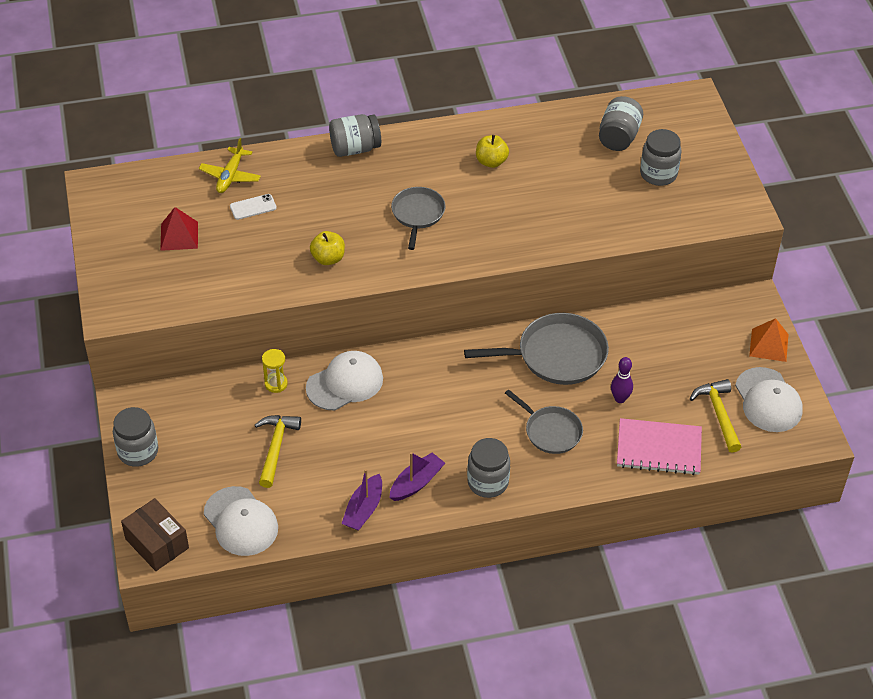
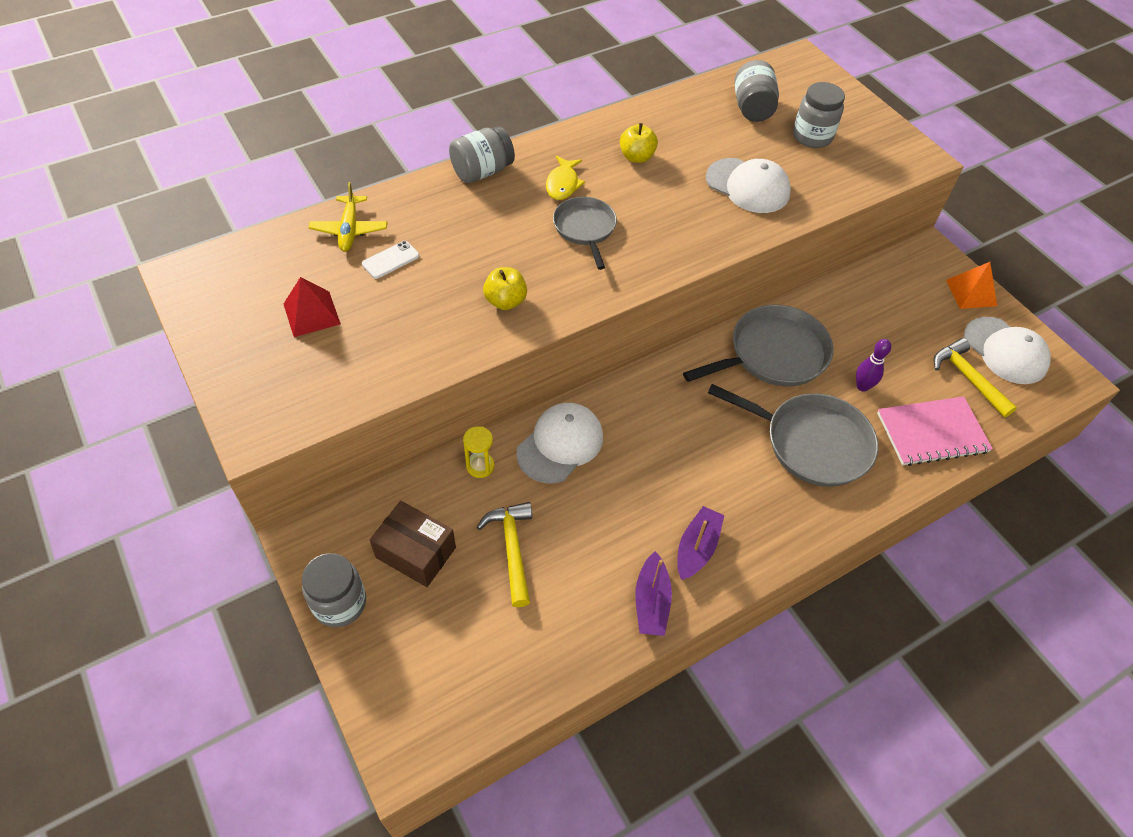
camera: 20 degrees left, 5 degrees up
(157, 543) = (409, 731): brown box -> brown box (416, 552)
(241, 521) = (507, 665): white cap -> white cap (748, 186)
(417, 173) = (563, 184): none -> yellow fish
(488, 482) = (776, 524): grey jar -> none
(551, 431) = (812, 443): grey pan -> grey pan, size x1.61

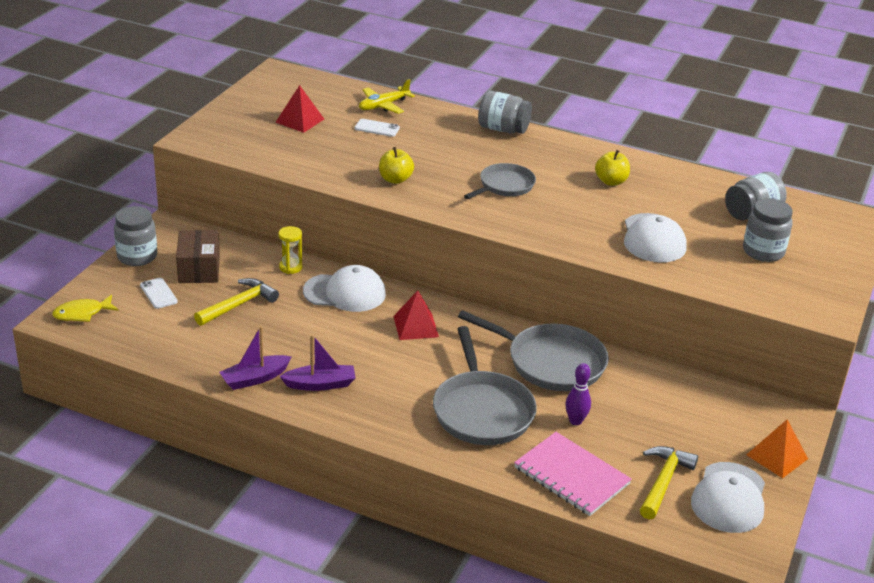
camera: 55 degrees right, 20 degrees down
(432, 617) = (158, 293): none -> white phone
(563, 184) = (536, 162): yellow fish -> yellow fish (82, 313)
(655, 419) = (415, 326): none -> red pyramid

